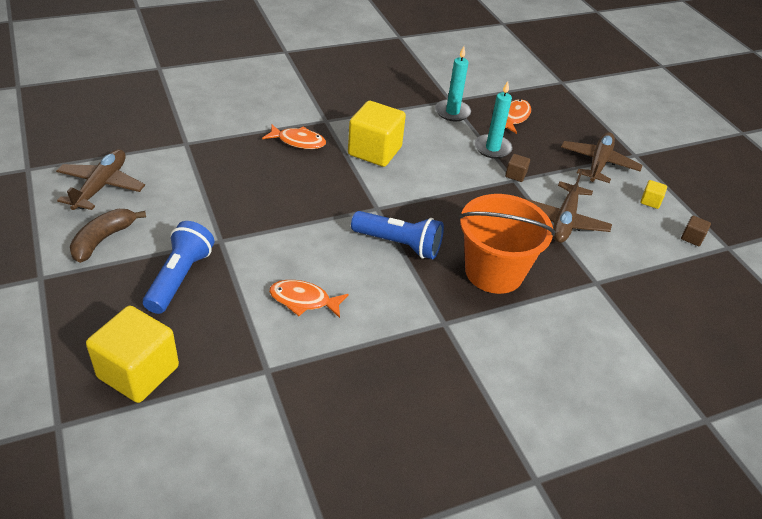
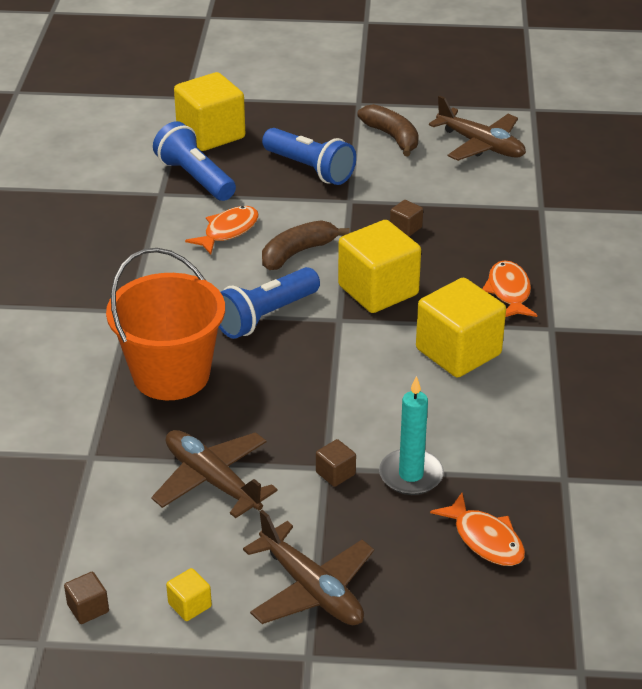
camera: 120 degrees right, 5 degrees down
(229, 353) = (195, 178): none -> blue flashlight
(246, 201) = (406, 228): none -> brown cube
(298, 141) = (509, 292): orange fish -> orange fish turned 135 degrees clockwise
(311, 250) = (297, 253): none -> brown banana
(333, 197) = (378, 290): none -> yellow cube
(452, 112) = (527, 467): turquoise candle -> none

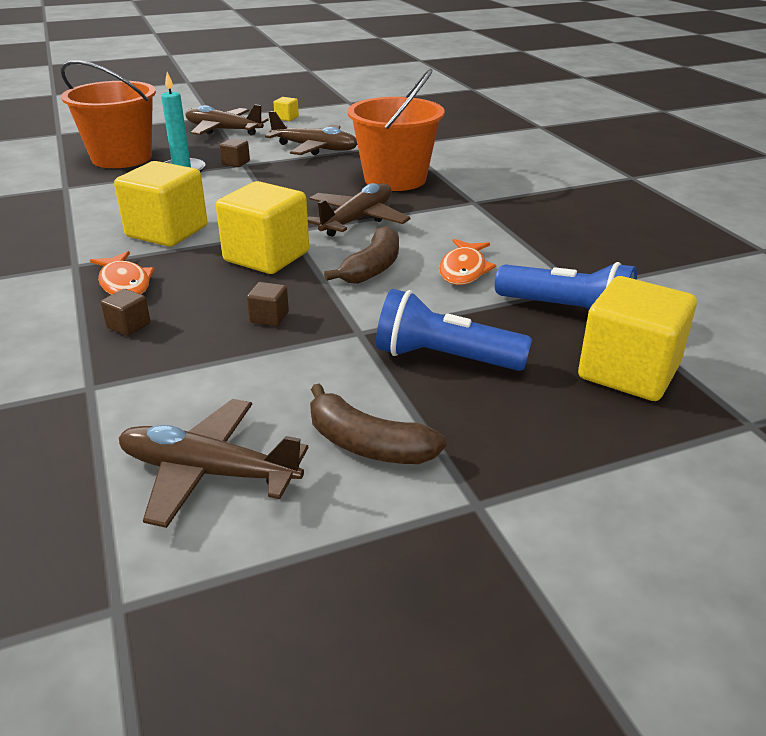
camera: 155 degrees right, 5 degrees down
(88, 608) = (338, 110): brown cube -> brown cube (128, 325)
(265, 316) = (357, 220): blue flashlight -> brown plane
(485, 539) = (122, 158): orange fish -> orange bucket

